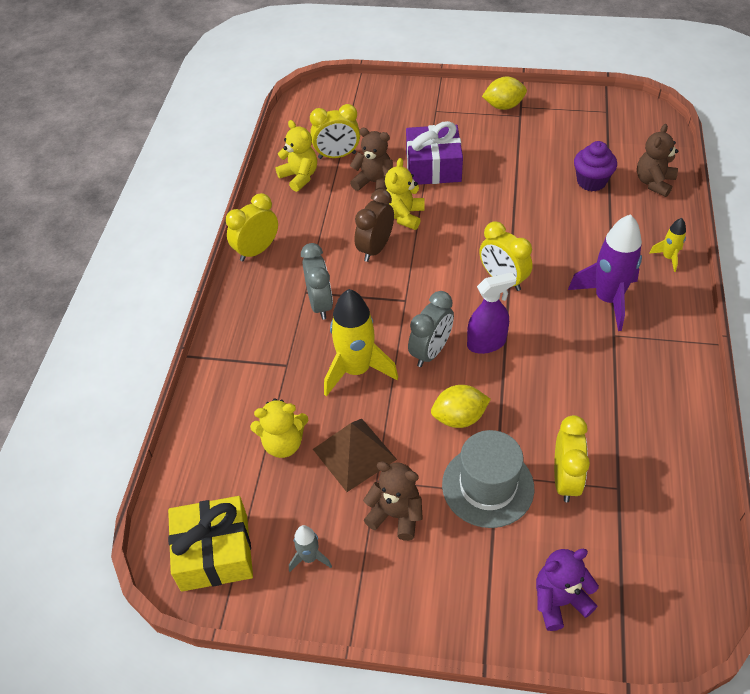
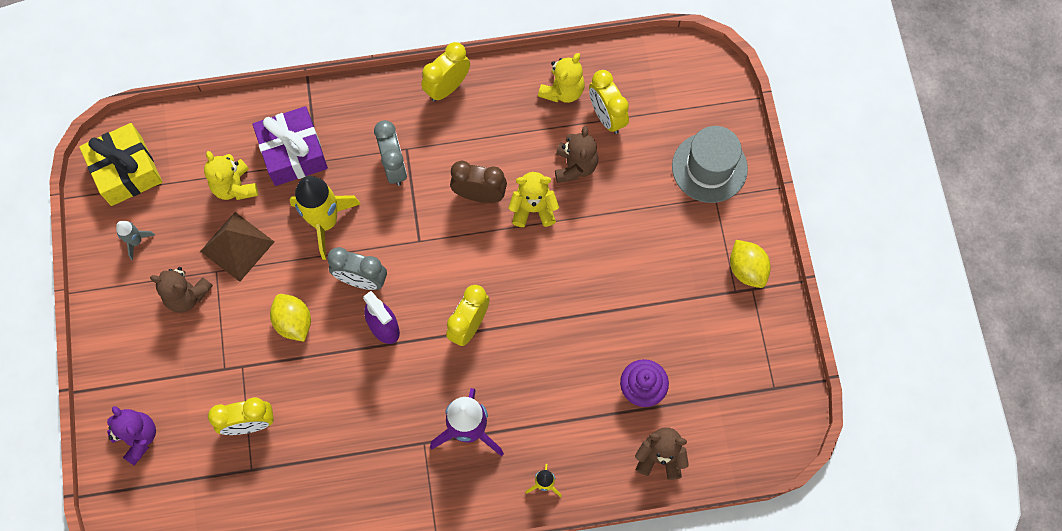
camera: 70 degrees right, 20 degrees up
(257, 250) = (447, 87): yellow clock -> yellow clock turned 75 degrees counterclockwise
(320, 304) = (394, 167): grey clock -> grey clock turned 75 degrees counterclockwise
(396, 515) = (187, 295): brown teddy bear -> brown teddy bear turned 105 degrees clockwise
(433, 167) = (617, 218): purple gift -> purple gift (293, 153)
(488, 486) = (229, 361): grey hat -> grey hat (709, 167)

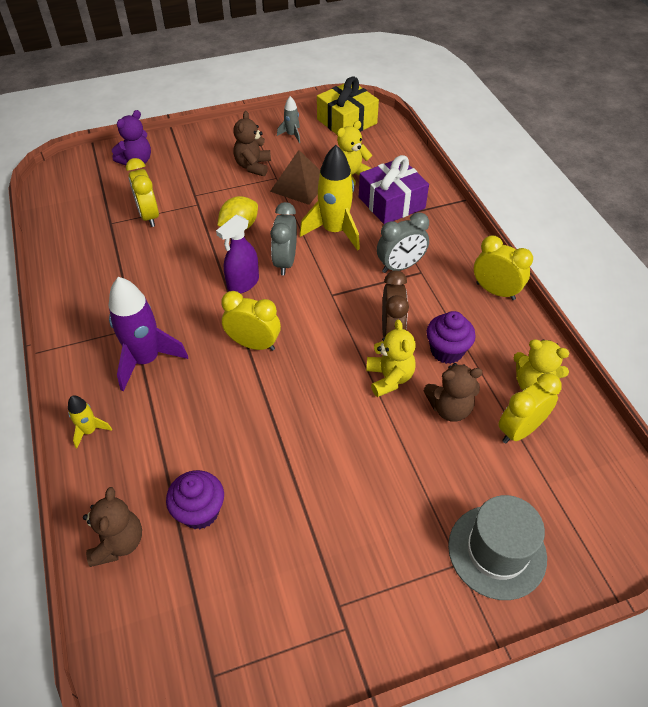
camera: 80 degrees right, 20 degrees down
(512, 151) = (446, 351): none -> purple cupcake
(747, 269) = (371, 617): yellow lemon -> none

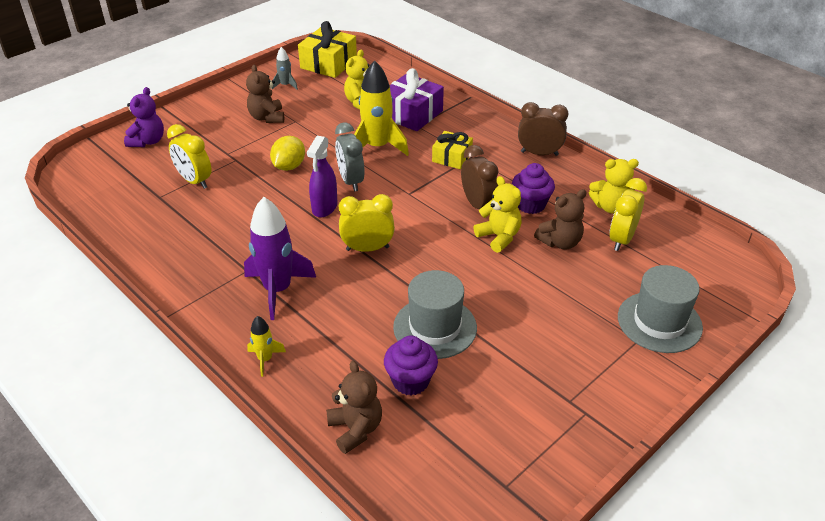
camera: 25 degrees left, 10 degrees down
(260, 459) = (435, 327): none -> grey hat
(300, 185) = (321, 121): brown pyramid -> none
(400, 266) = (452, 157): grey clock -> yellow gift
(495, 291) = (539, 153): yellow clock -> brown clock

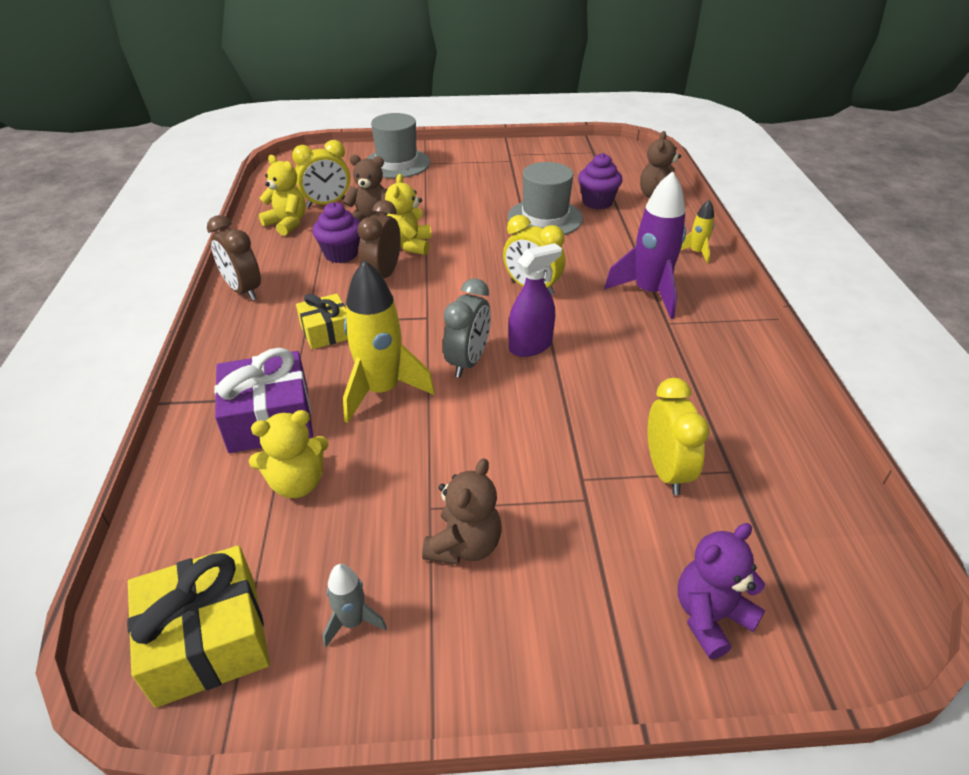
camera: 140 degrees left, 0 degrees up
(289, 166) = (518, 423): yellow lemon -> none

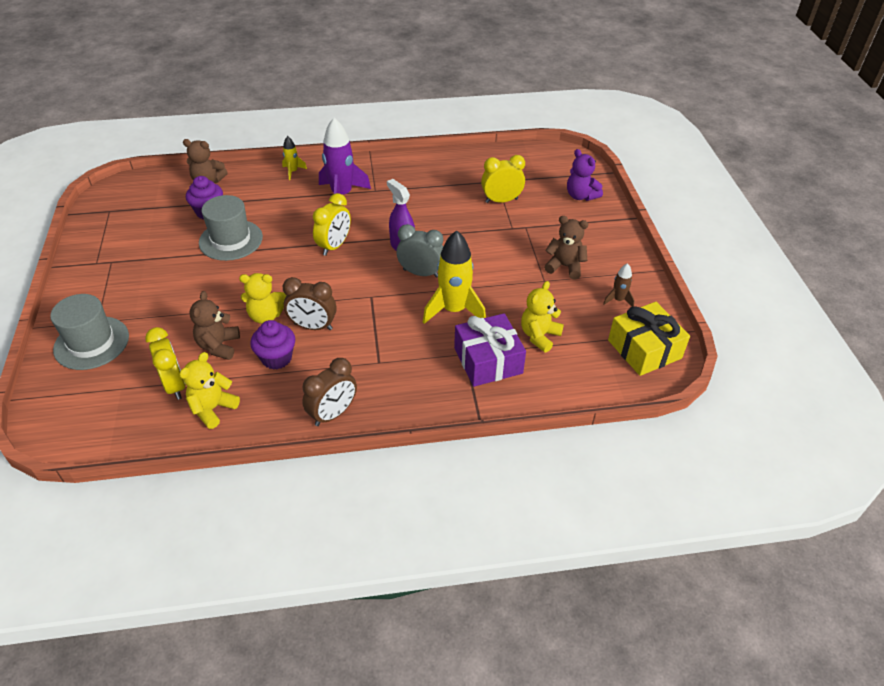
camera: 95 degrees left, 5 degrees up
(297, 483) = (539, 336): yellow teddy bear -> yellow teddy bear turned 120 degrees counterclockwise
(326, 331) = (390, 348): yellow gift -> none
(352, 622) = (618, 300): grey rocket -> brown rocket

